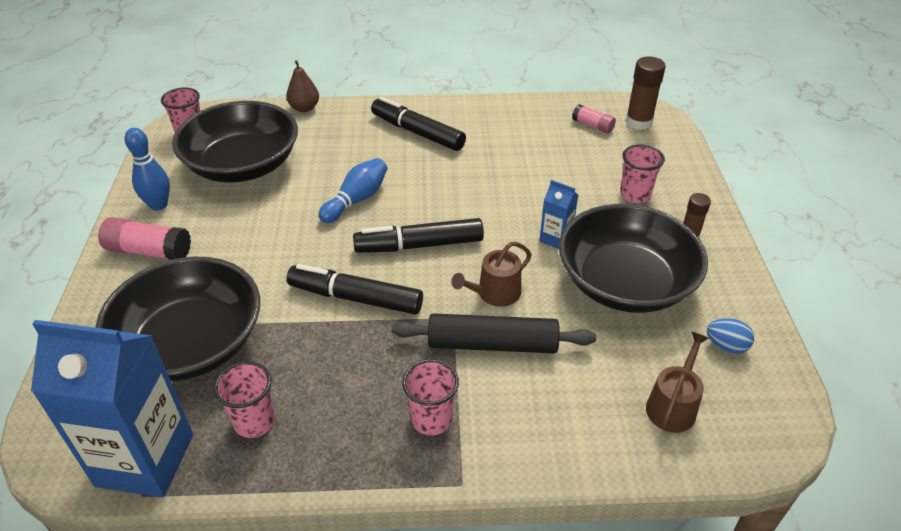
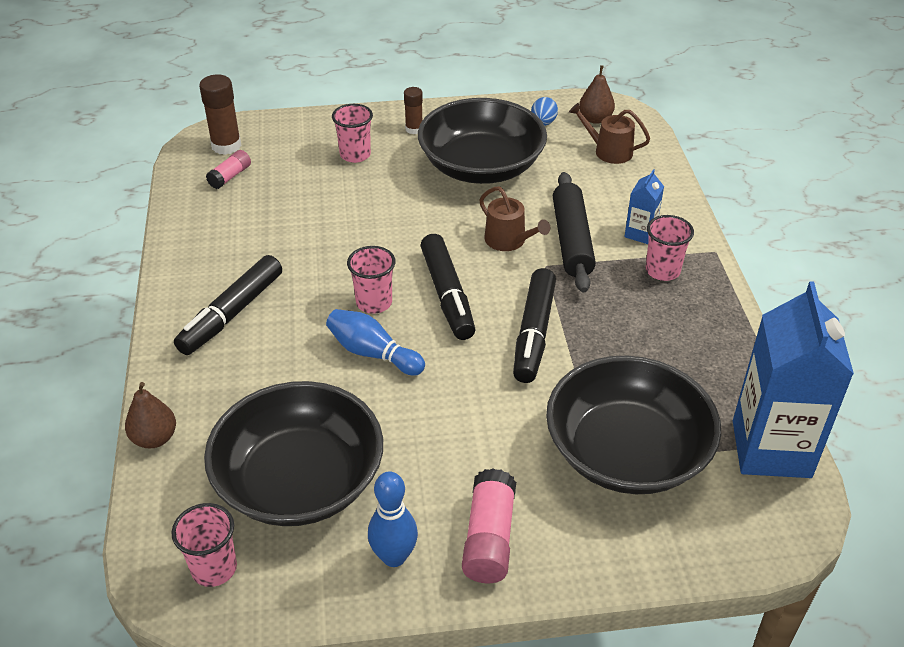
camera: 95 degrees left, 0 degrees up
(254, 421) = (703, 380): pink cup -> pink cup (374, 303)
(555, 238) = (426, 204): blue carton -> blue carton (640, 233)
(749, 403) = (595, 119): none -> brown pear

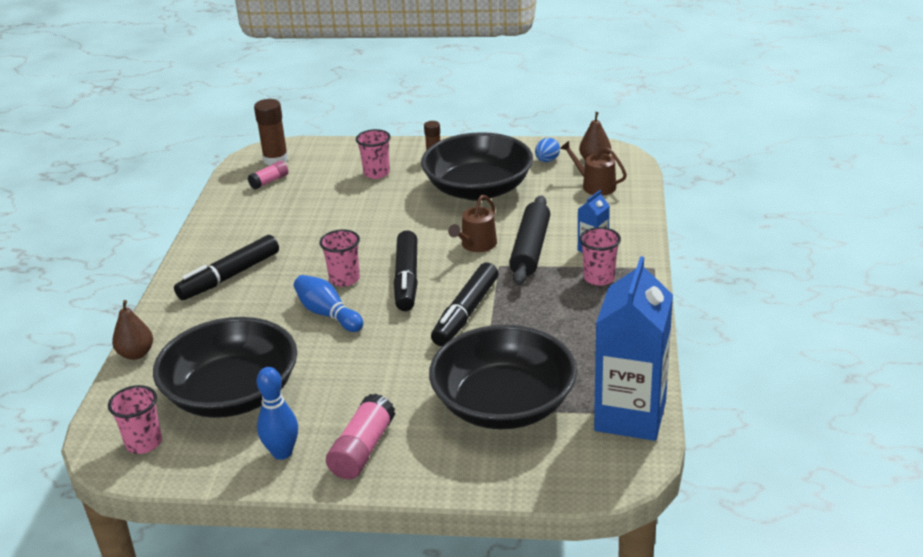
camera: 15 degrees right, 10 degrees down
(509, 241) = (476, 245): brown watering can -> brown watering can turned 60 degrees clockwise

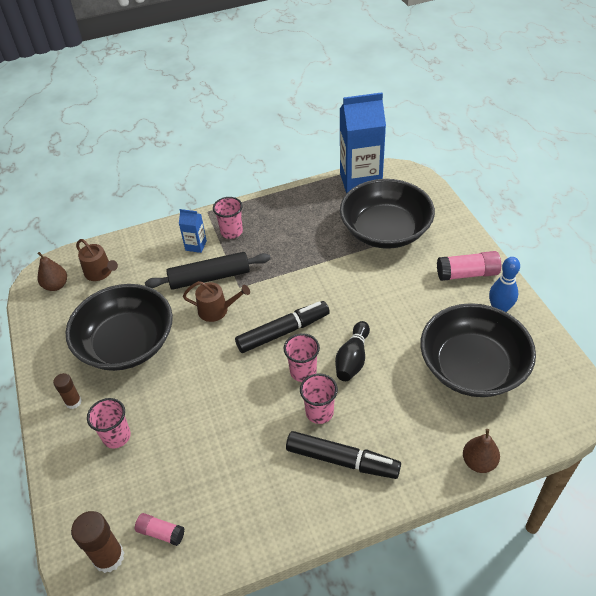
camera: 115 degrees left, 15 degrees up
(144, 443) = (552, 388): pink cup -> pink cup (319, 412)
(328, 314) = (352, 359): blue bowling pin -> black bowling pin
(465, 313) = (307, 282): black marker -> none
(547, 160) = (62, 316): blue egg -> none
(595, 185) = (100, 272): brown watering can -> brown watering can turned 60 degrees counterclockwise

